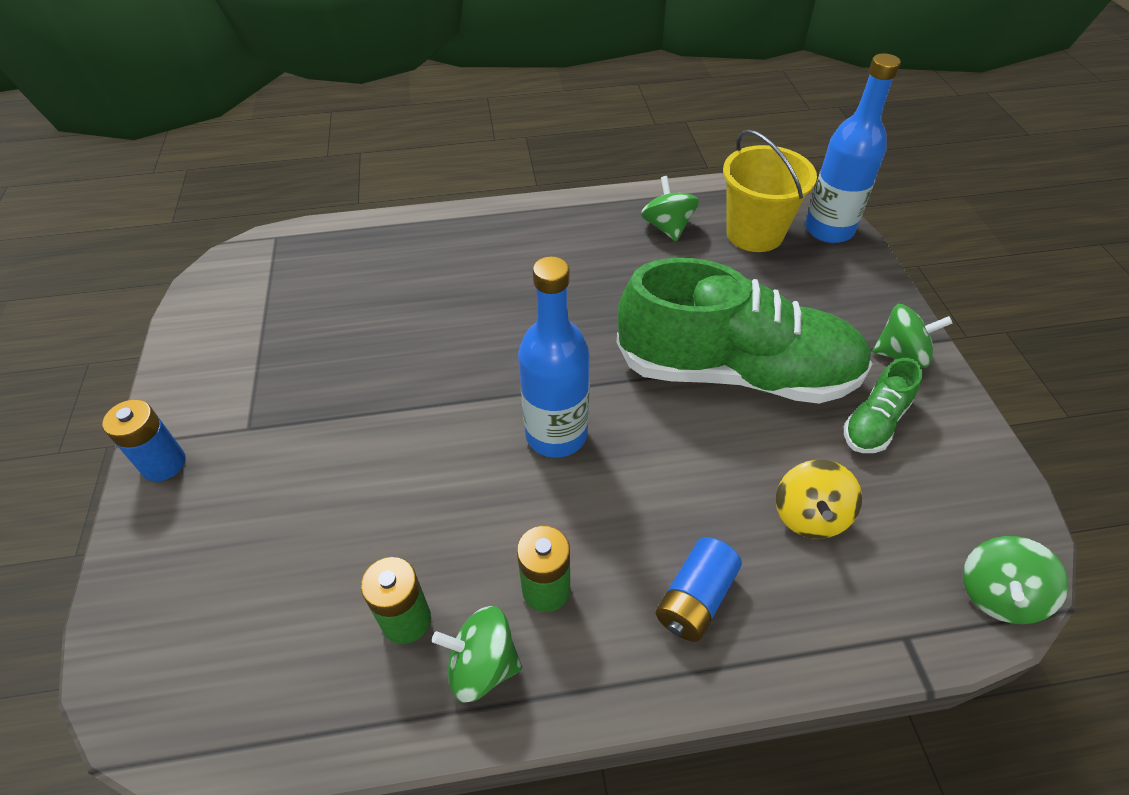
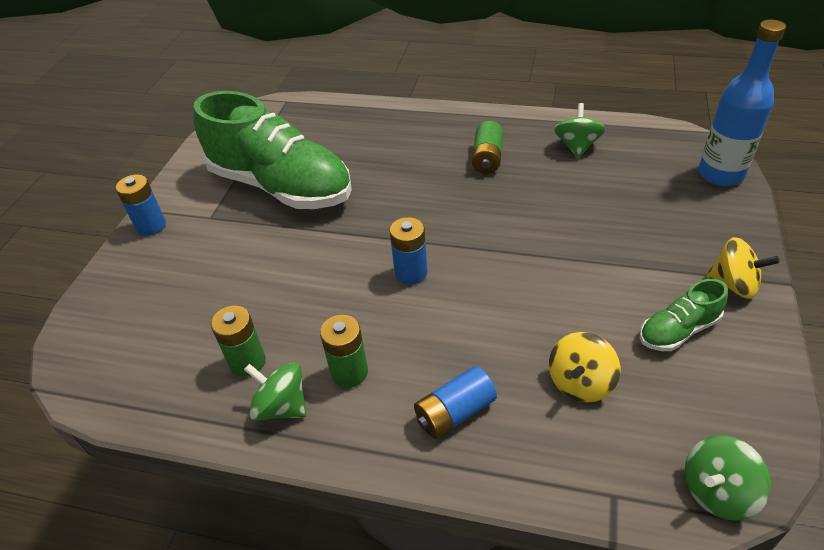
camera: 25 degrees right, 5 degrees down
(556, 434) = (411, 273): blue bottle -> blue battery
(574, 263) = (487, 158): none -> green battery
(736, 372) = (576, 264): green shoe -> green shoe (281, 186)
(754, 233) = (650, 165): yellow bucket -> none
(901, 354) = (733, 285): green spinning top -> yellow spinning top

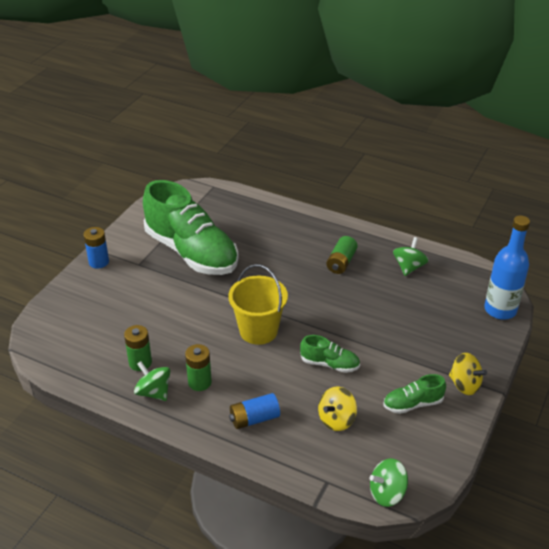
camera: 10 degrees right, 5 degrees down
(411, 273) = (258, 330): blue battery -> yellow bucket
(532, 298) = (330, 364): none -> green shoe

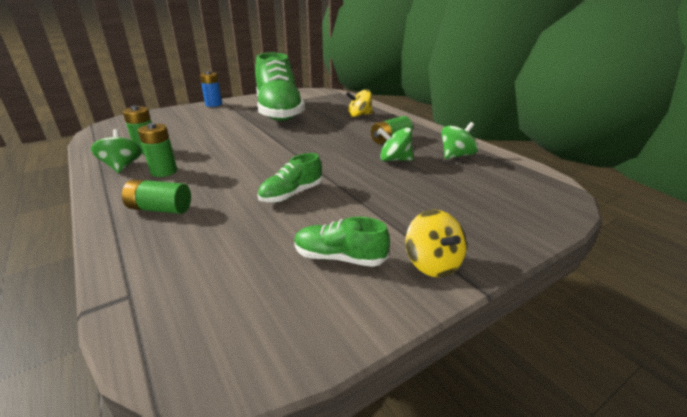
camera: 30 degrees right, 10 degrees down
(254, 419) = (160, 209): blue battery -> green battery
(258, 330) = (262, 157): yellow bucket -> none
(330, 364) = (291, 194): green shoe -> green shoe turned 90 degrees clockwise
(336, 419) = (233, 239): yellow spinning top -> yellow spinning top (359, 115)
(387, 493) = (172, 349): green spinning top -> green spinning top (394, 160)
(500, 310) = (546, 210): blue bottle -> none

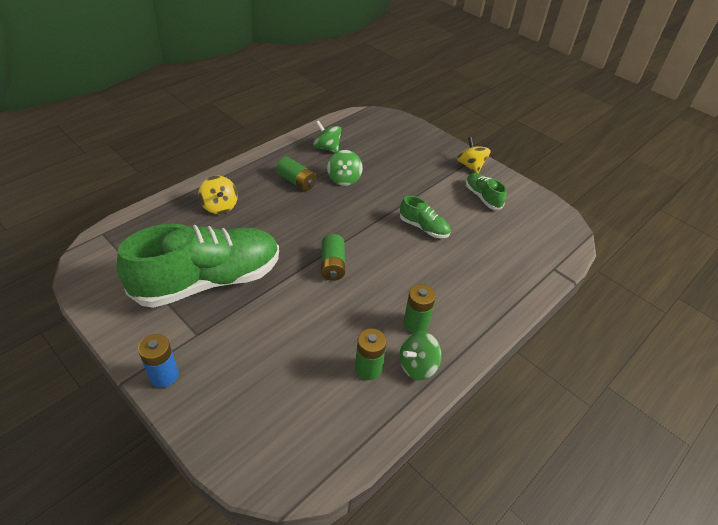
camera: 105 degrees left, 15 degrees up
(160, 209) = (475, 295): green battery -> green battery (332, 265)
(339, 257) = (483, 197): green shoe -> green shoe turned 150 degrees clockwise
(432, 263) = (470, 166): yellow spinning top -> yellow spinning top turned 75 degrees counterclockwise

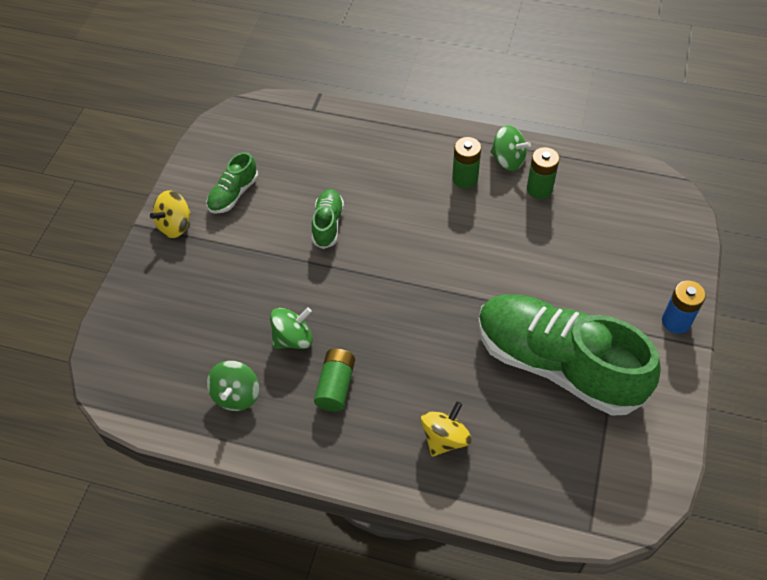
camera: 115 degrees left, 10 degrees up
(332, 265) = (446, 273): green battery -> none

